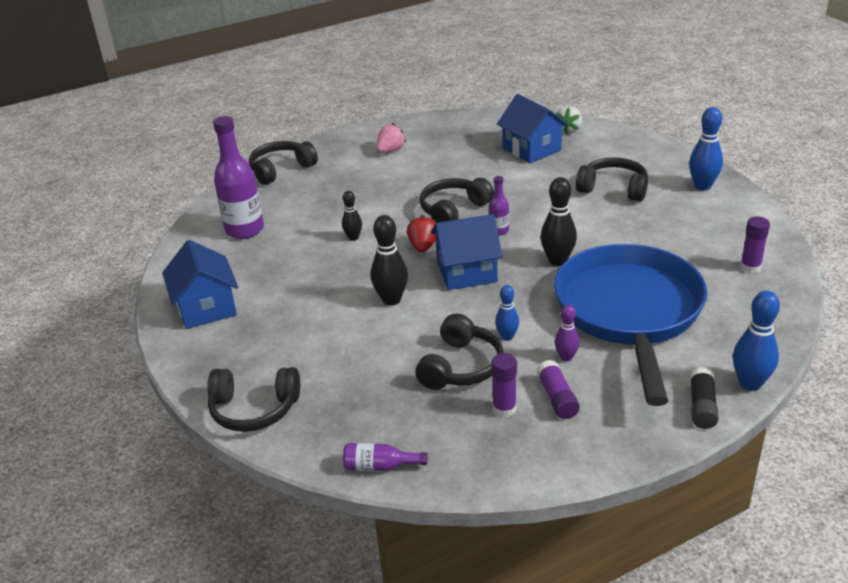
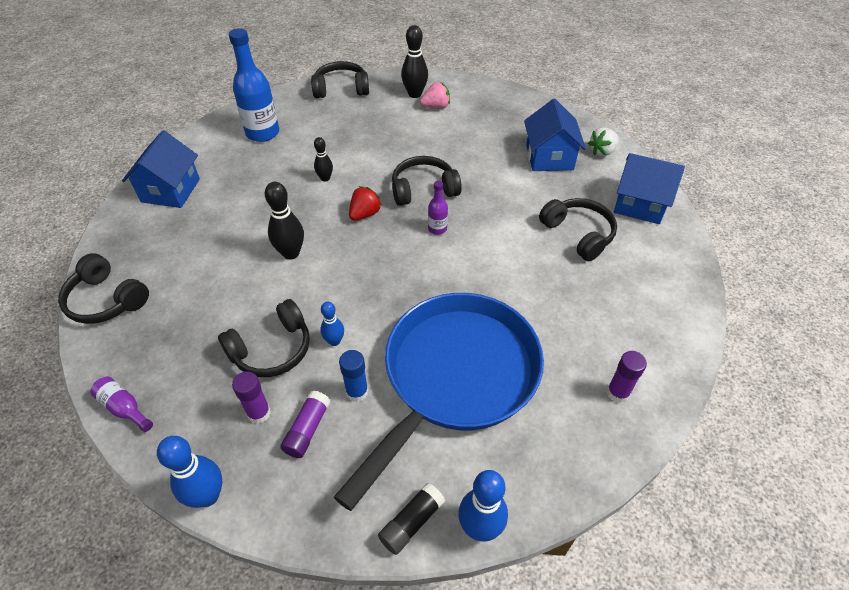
camera: 30 degrees right, 15 degrees up
(244, 230) = (262, 133): purple bottle -> blue bottle
(466, 272) = (371, 257): blue house -> blue house (639, 204)
(557, 261) = (452, 286): black bowling pin -> black bowling pin (415, 94)
(566, 357) = (357, 392): purple bowling pin -> blue glue stick
(702, 186) = (666, 273): blue bowling pin -> blue bowling pin (208, 496)

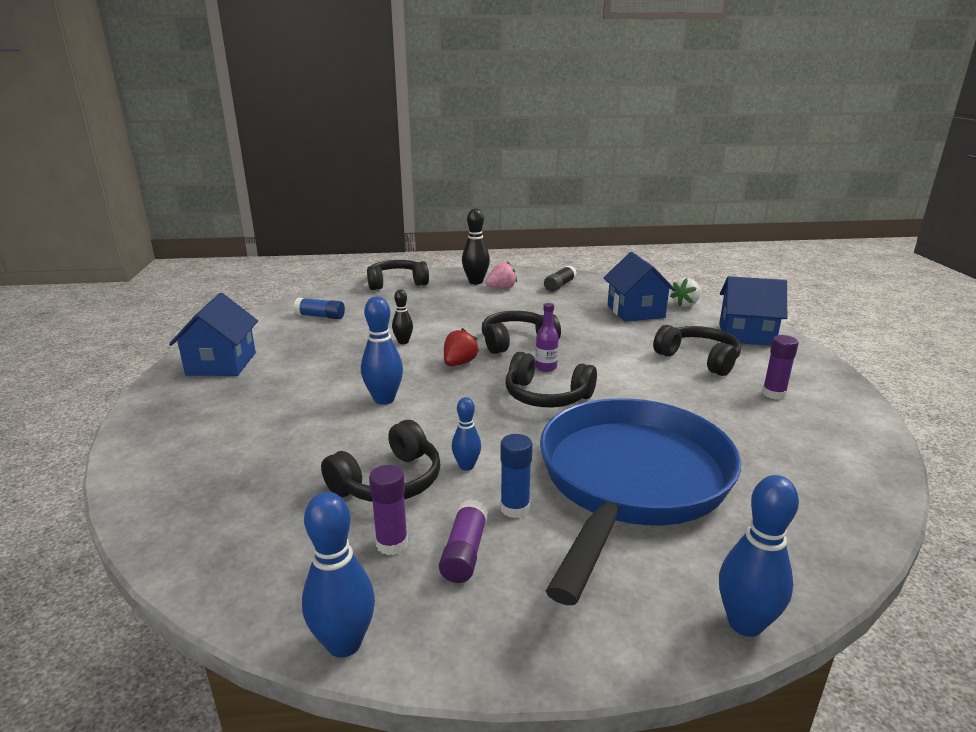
camera: 10 degrees left, 25 degrees down
(106, 300) = (153, 459): black headphones -> black headphones (546, 396)
(124, 408) = (195, 562): purple bottle -> none
(262, 133) = (320, 316): blue bottle -> blue glue stick
(291, 253) = (384, 399): black bowling pin -> blue bowling pin
(411, 522) = (651, 632): black glue stick -> black glue stick (559, 286)
(617, 393) = (825, 474): purple glue stick -> purple glue stick (773, 394)

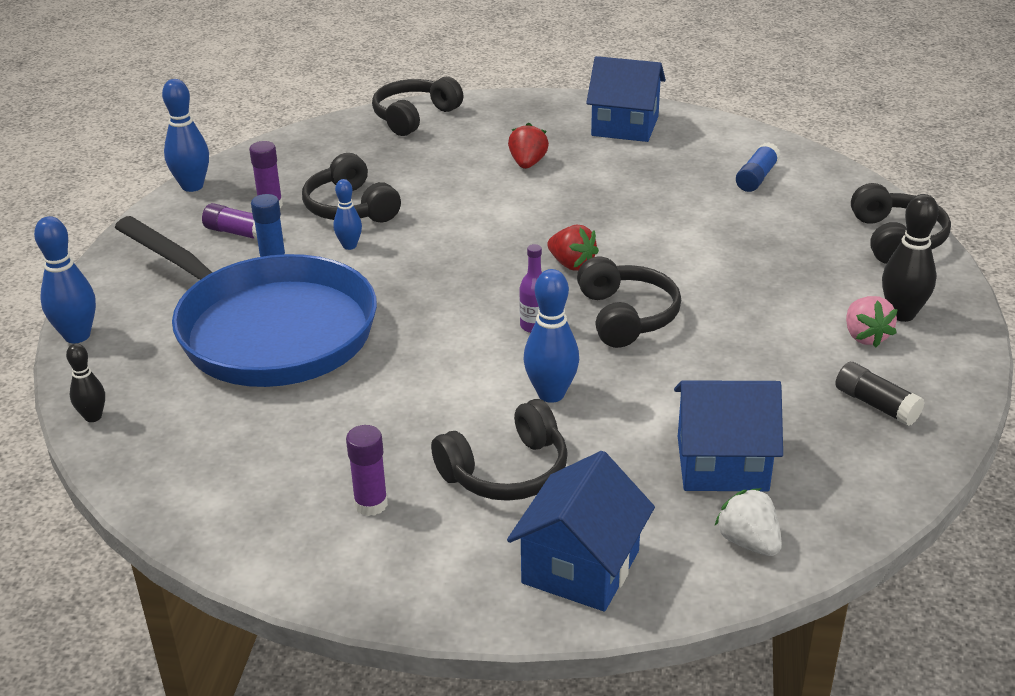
camera: 105 degrees right, 10 degrees up
(291, 398) = (527, 163): none -> red strawberry
(384, 399) = (500, 212): blue bowling pin -> blue bowling pin (551, 394)
(403, 342) = (652, 231): black bowling pin -> black bowling pin (93, 417)
(546, 396) = (458, 312): black headphones -> black headphones (414, 117)

